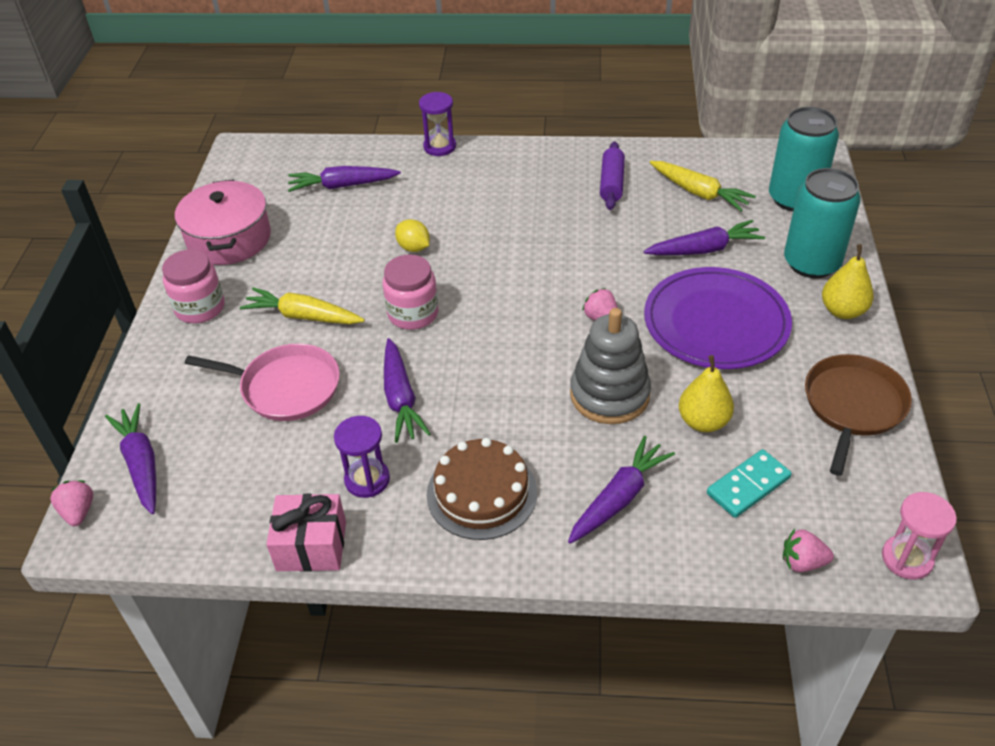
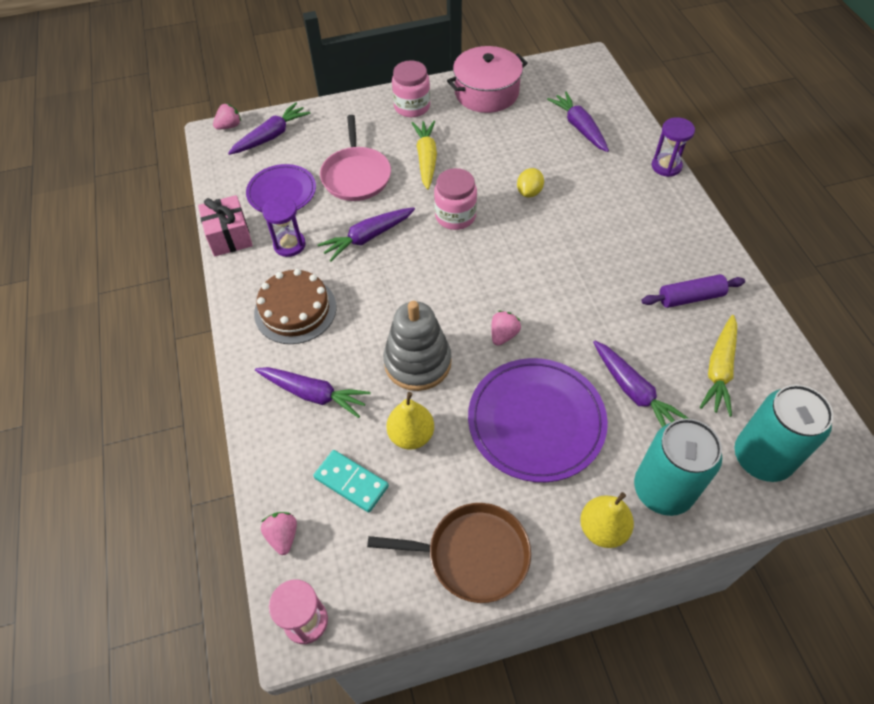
camera: 70 degrees right, 10 degrees up
(263, 471) = (282, 192): none -> purple plate

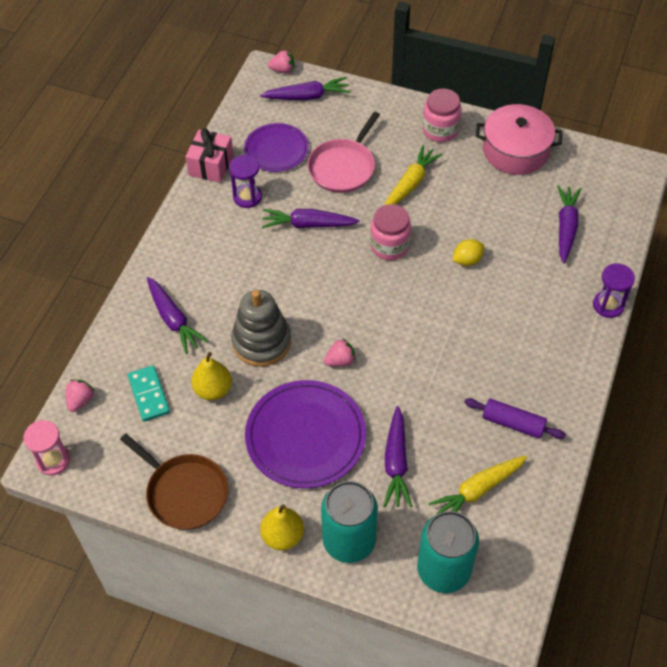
camera: 35 degrees right, 0 degrees up
(295, 310) = (211, 250): brown cake -> none

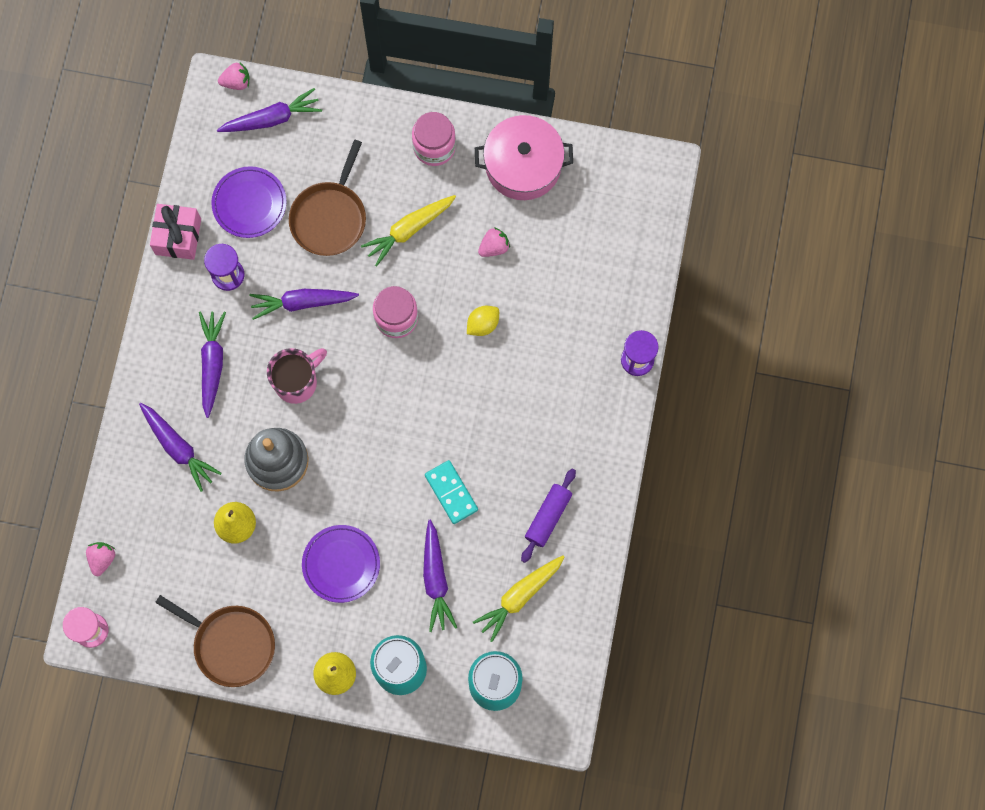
camera: 10 degrees left, 20 degrees up
(149, 395) = (171, 541): turquoise domino -> turquoise domino (451, 492)
(292, 282) = (297, 382): none -> pink mug
(305, 436) = (341, 564): purple plate -> purple plate, size x0.64
(340, 361) = (363, 471): pink strawberry -> pink strawberry (494, 247)
(343, 167) = (330, 217): pink pan -> brown pan
(410, 184) = (409, 230): yellow carrot -> yellow carrot turned 150 degrees counterclockwise
(513, 423) = (548, 517): purple rolling pin -> purple rolling pin turned 75 degrees counterclockwise
(566, 227) = (587, 265): purple carrot -> purple carrot (212, 363)

